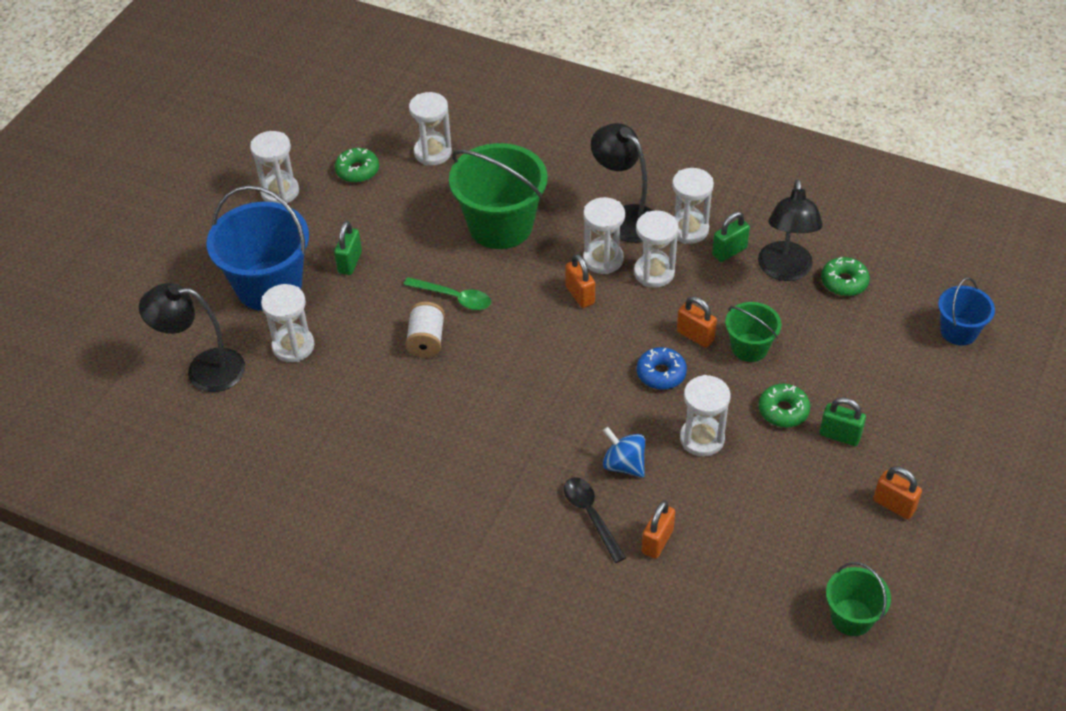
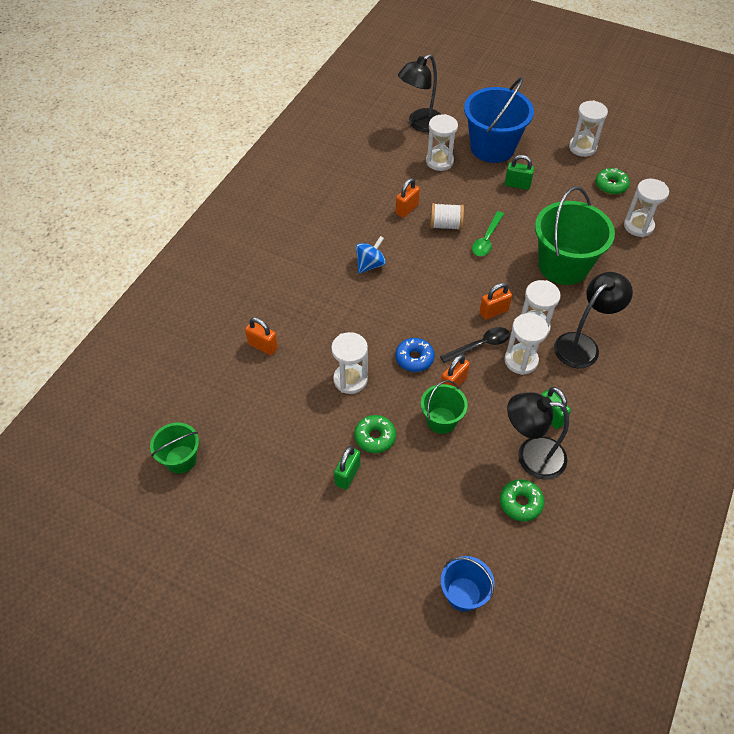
camera: 90 degrees right, 5 degrees up
(204, 370) = (420, 124): black lamp -> black lamp turned 135 degrees counterclockwise
(591, 515) = (289, 310): black spoon -> black spoon (480, 345)
(624, 464) = (330, 331): blue spinning top -> blue spinning top (370, 264)
(688, 229) = (573, 388): white hourglass -> none
(894, 505) = (275, 504): orange padlock -> orange padlock (407, 209)

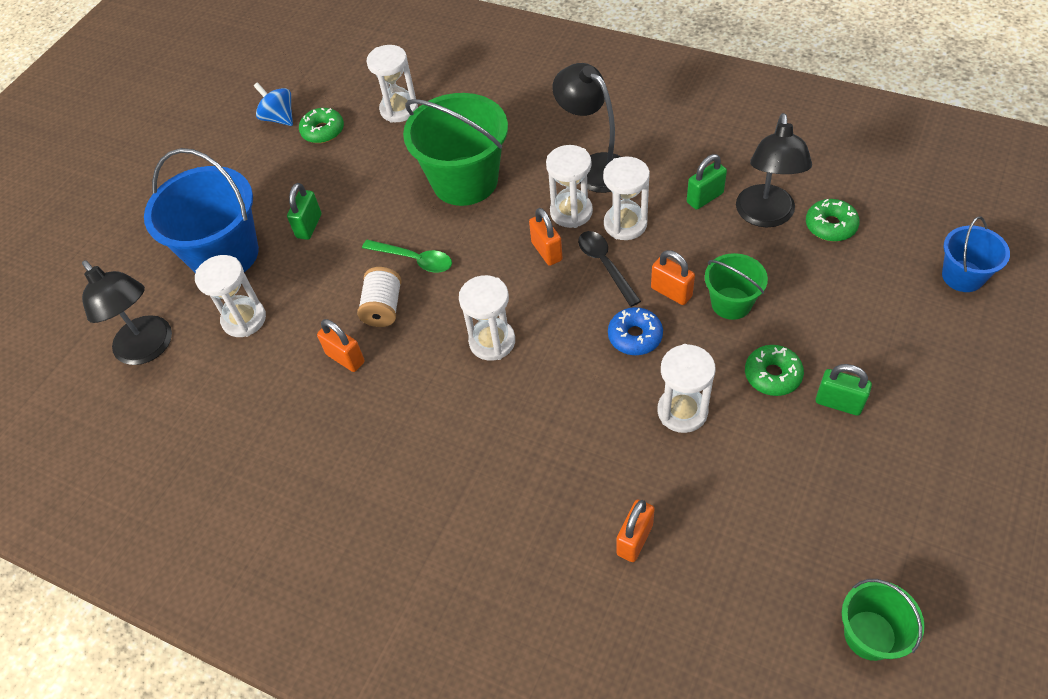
camera: 85 degrees left, 0 degrees up
(370, 264) = (461, 400): blue spinning top -> blue spinning top (279, 118)
(582, 147) = (244, 156): white hourglass -> white hourglass (492, 341)

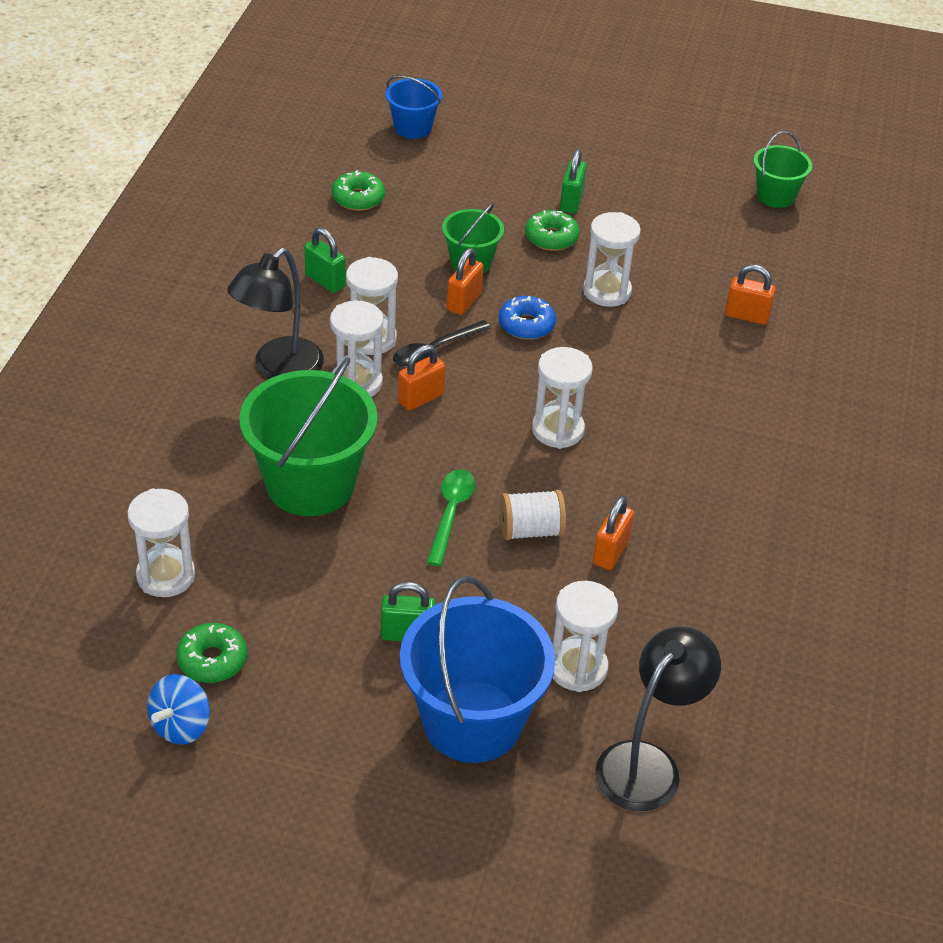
camera: 110 degrees left, 10 degrees down
(765, 216) = (349, 239): black lamp -> none

